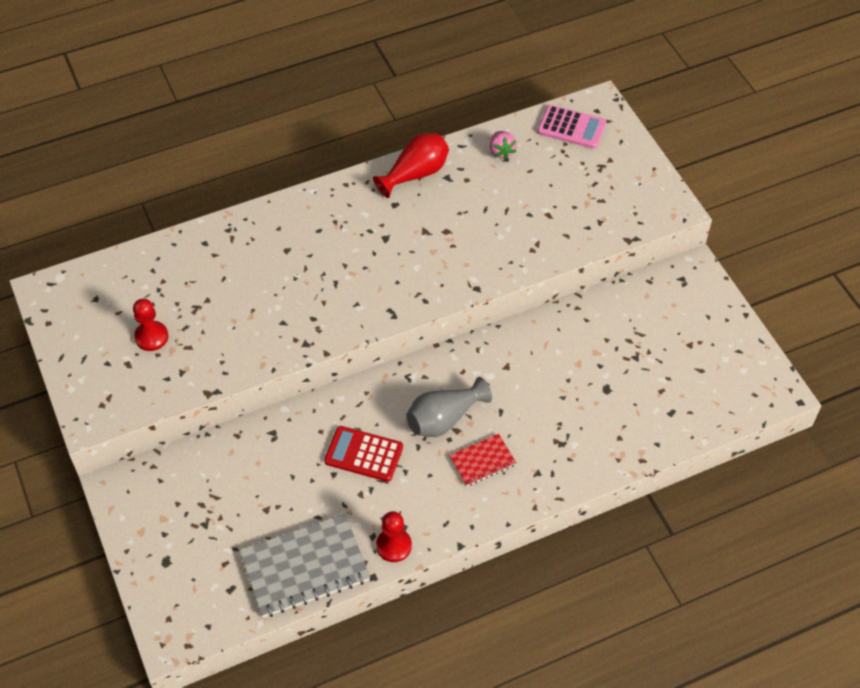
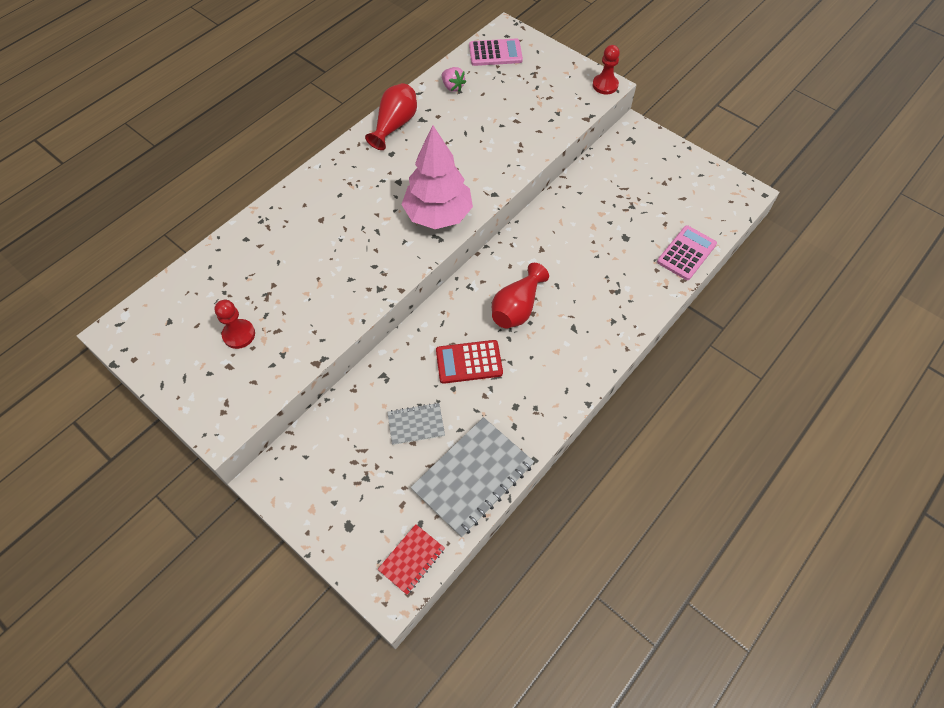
camera: 25 degrees left, 5 degrees up
(278, 494) = (416, 424): none -> grey notebook
(394, 546) = (536, 426): red pawn -> red pawn (605, 85)
(405, 289) = (438, 215): none -> pink tree
(444, 419) = (517, 308): grey vase -> red vase
(482, 461) = (566, 329): red notebook -> red notebook (412, 559)
(664, 433) = (686, 253): none -> pink calculator

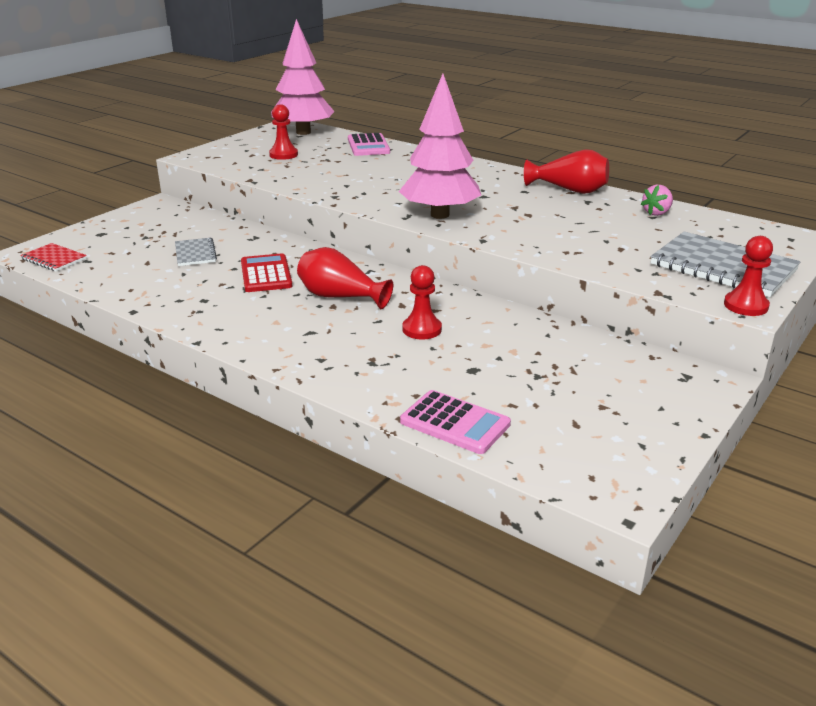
camera: 85 degrees right, 30 degrees down
(157, 317) = (303, 132): none -> pink tree
(473, 477) = (126, 281): grey notebook -> grey notebook (723, 267)
(495, 53) = (745, 233): pink calculator -> pink calculator (368, 146)
(571, 259) = (422, 329): none -> red pawn

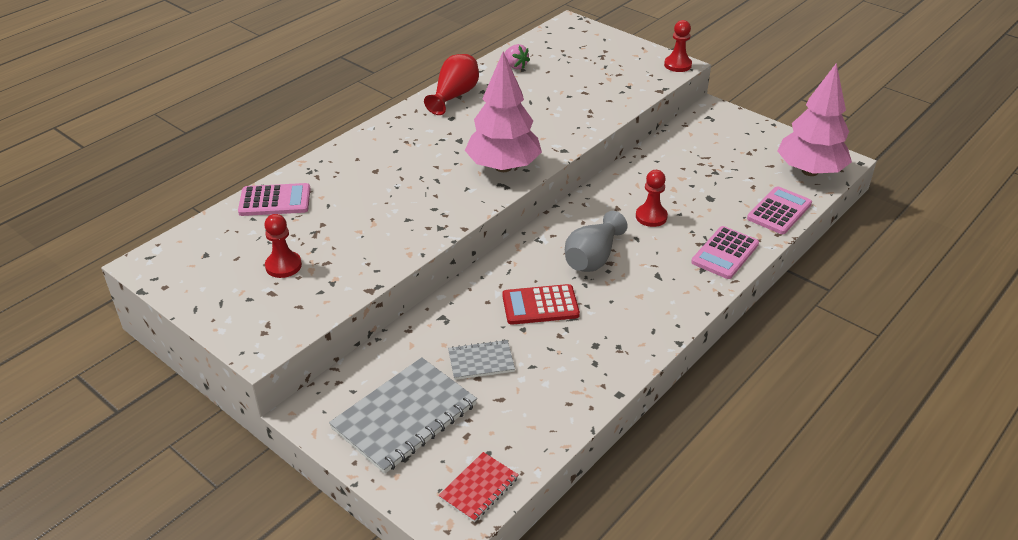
camera: 85 degrees left, 10 degrees up
(303, 132) = (193, 251): pink tree -> pink tree (809, 171)
(340, 297) = (592, 258): red vase -> grey vase
(353, 375) = (725, 253): none -> pink calculator
(723, 267) = (619, 61): grey notebook -> grey notebook (405, 417)

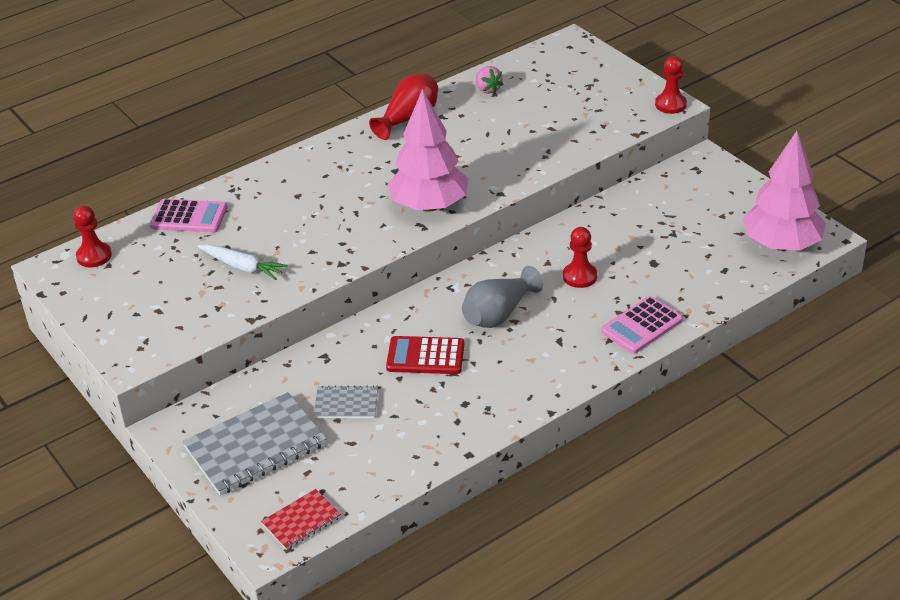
camera: 15 degrees right, 0 degrees up
(283, 266) = (177, 285): red pawn -> red pawn (94, 256)
(344, 241) = (243, 267): none -> white carrot
(779, 211) = (724, 286): pink calculator -> none

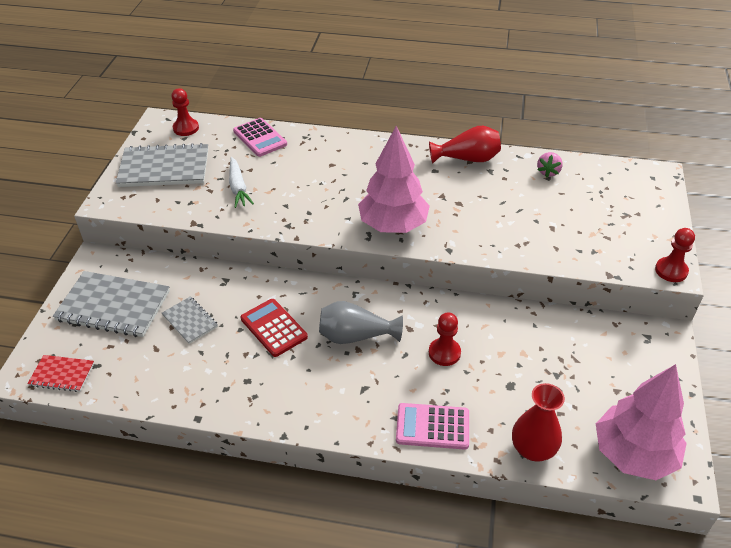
camera: 45 degrees right, 5 degrees up
(137, 300) = (164, 168): none -> grey notebook
(721, 288) = (533, 449): none -> red vase

